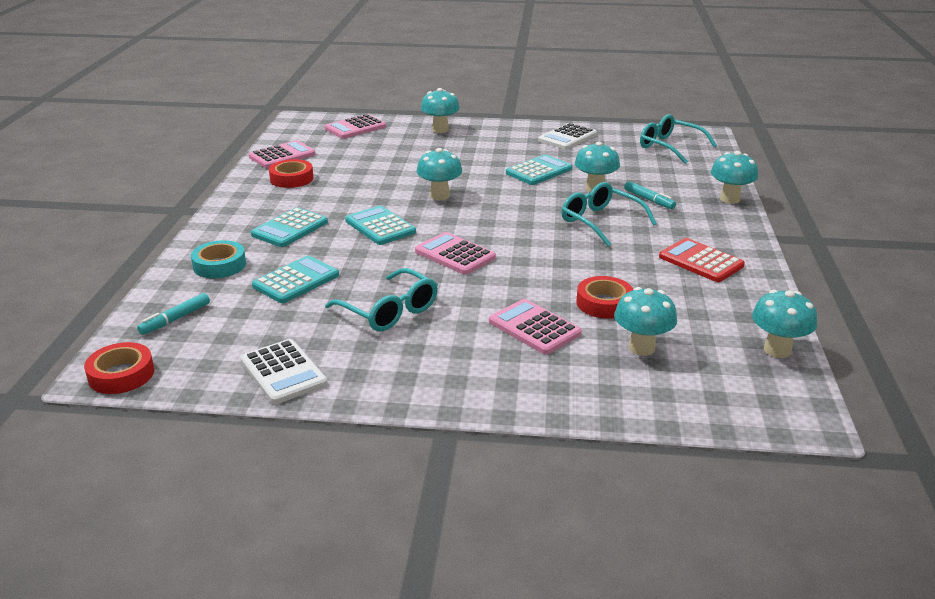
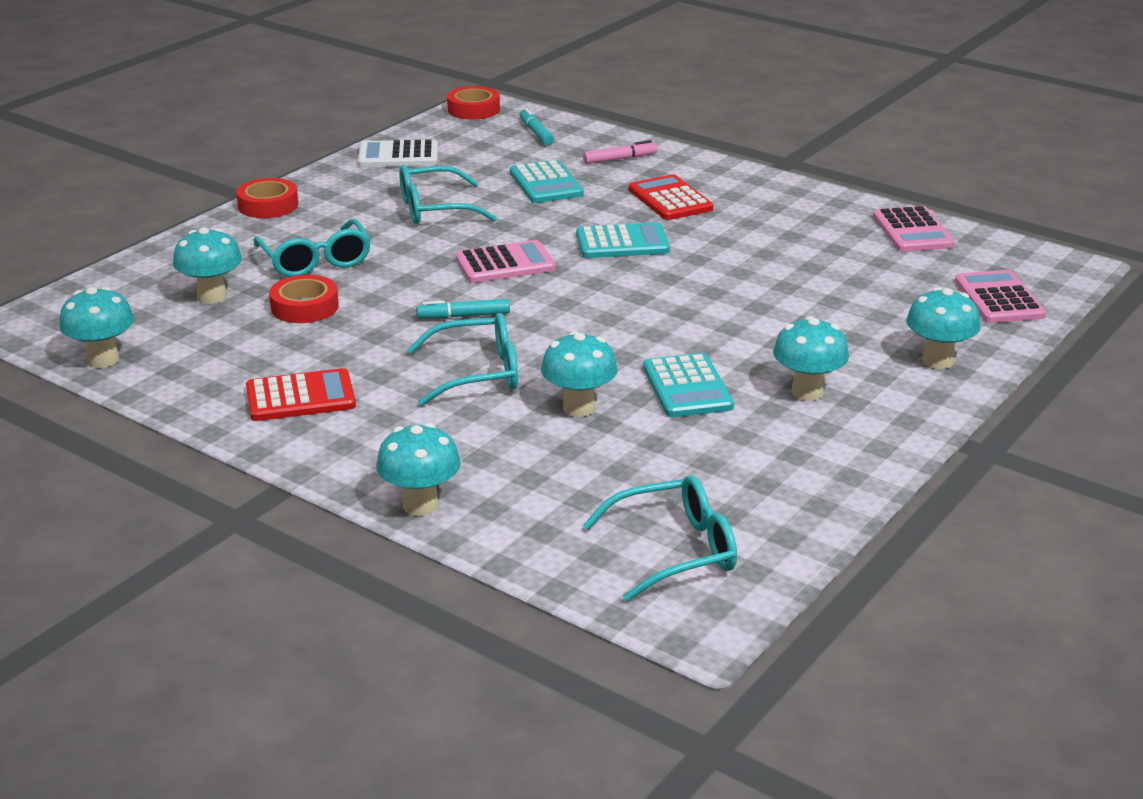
camera: 120 degrees right, 0 degrees up
(219, 265) = (620, 159): turquoise tape -> pink marker
(290, 229) = (670, 199): turquoise calculator -> red calculator
(291, 179) = (821, 223): red tape -> red tape (268, 205)
(439, 196) = (673, 295): turquoise mushroom -> turquoise mushroom (807, 392)
(534, 328) = (315, 261): pink calculator -> turquoise glasses
(567, 137) = (809, 462): white calculator -> none
(649, 200) = (497, 435): turquoise marker -> turquoise marker (463, 316)

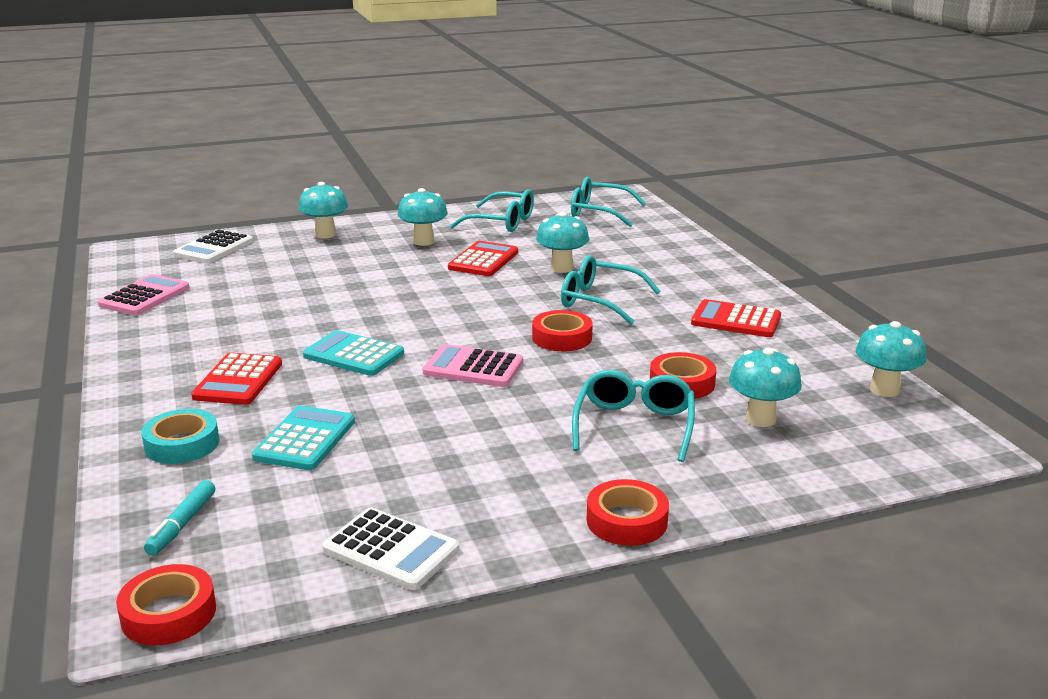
camera: 145 degrees left, 5 degrees down
(420, 505) = (706, 254): turquoise mushroom -> none
(434, 209) = (455, 447): turquoise glasses -> turquoise glasses (502, 222)
(463, 316) = (562, 338): turquoise marker -> red tape
(620, 159) = (182, 444): pink marker -> turquoise tape
(687, 387) = (483, 260): turquoise calculator -> red calculator
(999, 299) = (214, 248): pink calculator -> white calculator

